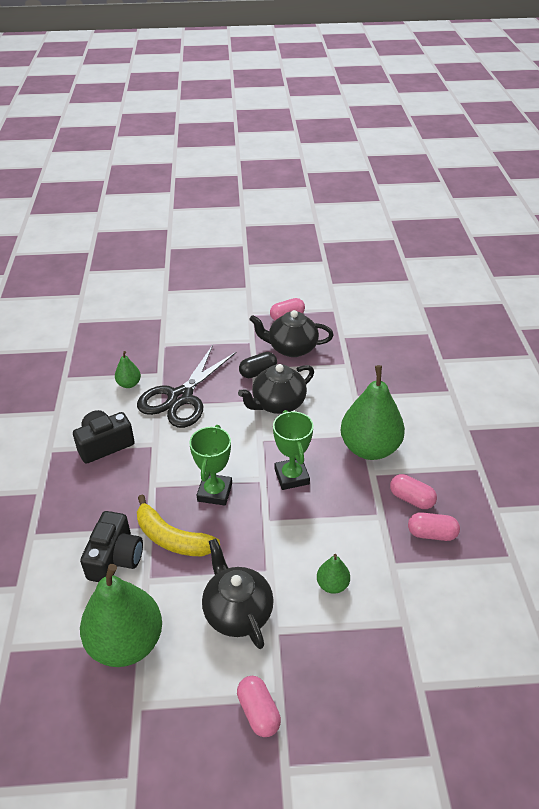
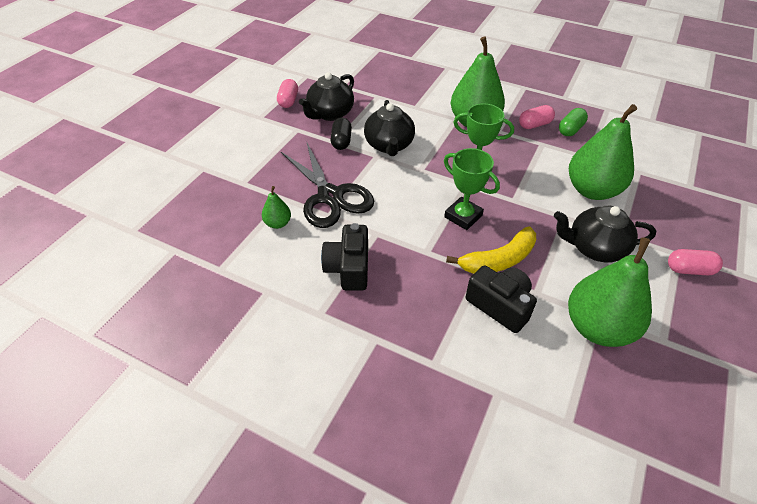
camera: 60 degrees left, 5 degrees up
(332, 585) = (592, 190): green pear -> green pear, size x2.21
(431, 534) = (570, 130): pink capsule -> green capsule

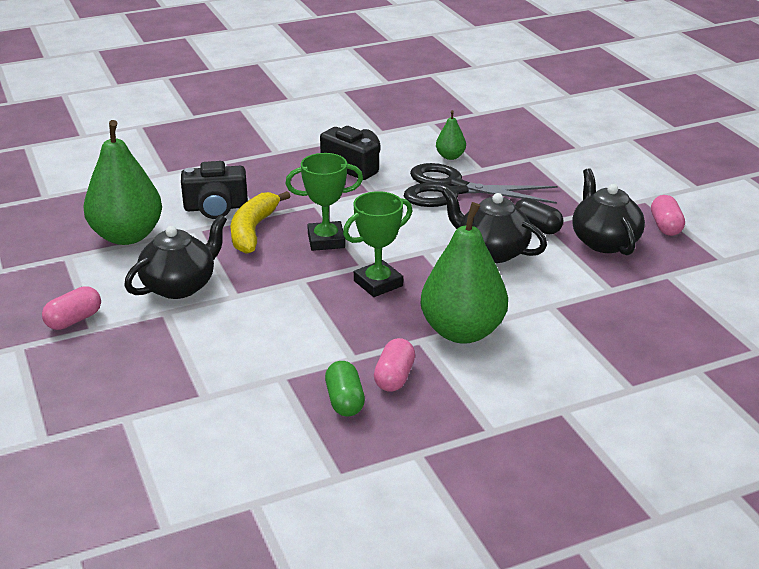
camera: 130 degrees right, 15 degrees down
(288, 101) = (665, 226): pink capsule -> pink capsule turned 45 degrees clockwise
(592, 190) = (236, 338): green pear -> none

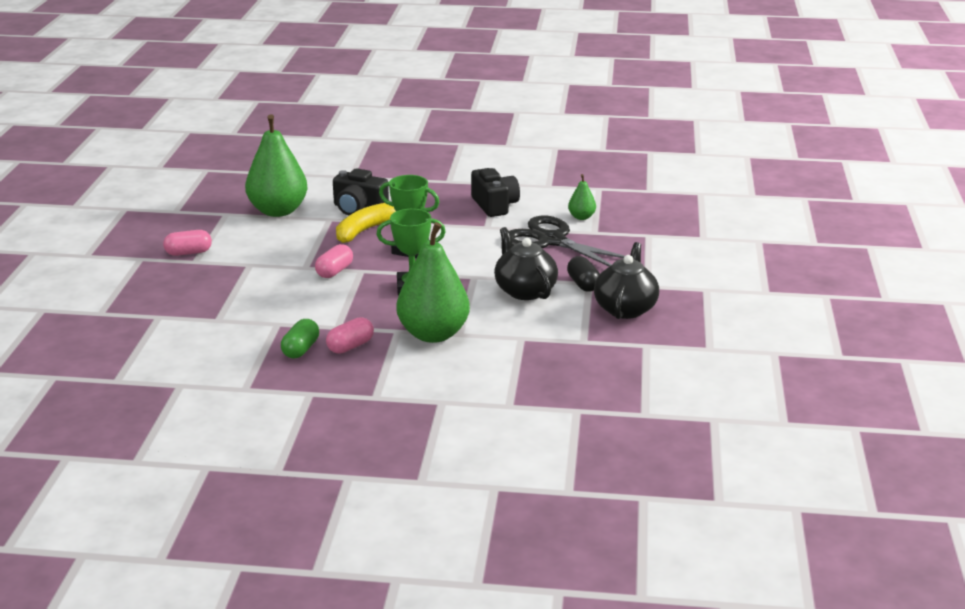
camera: 30 degrees right, 5 degrees down
(180, 286) = (276, 251): black teapot -> none
(665, 226) = (694, 312): pink capsule -> pink capsule (334, 271)

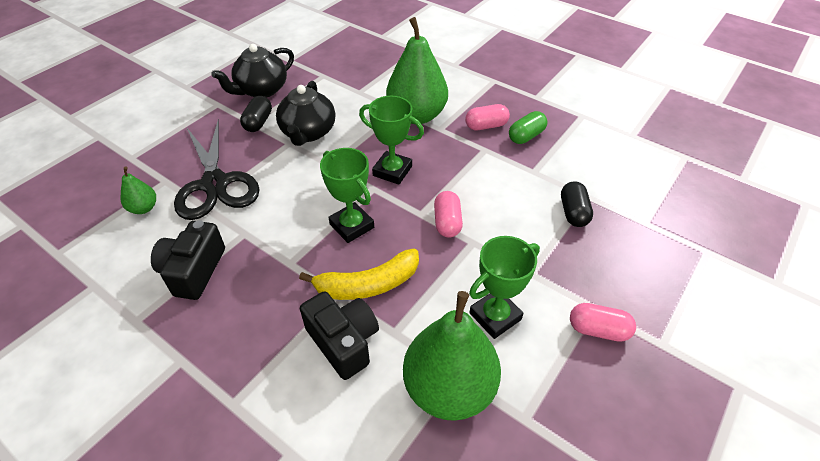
camera: 150 degrees left, 20 degrees up
(227, 305) = (573, 212): none -> black capsule
(265, 240) = (495, 316): none -> green trophy
(334, 271) = (447, 222): pink capsule -> pink capsule turned 60 degrees counterclockwise

